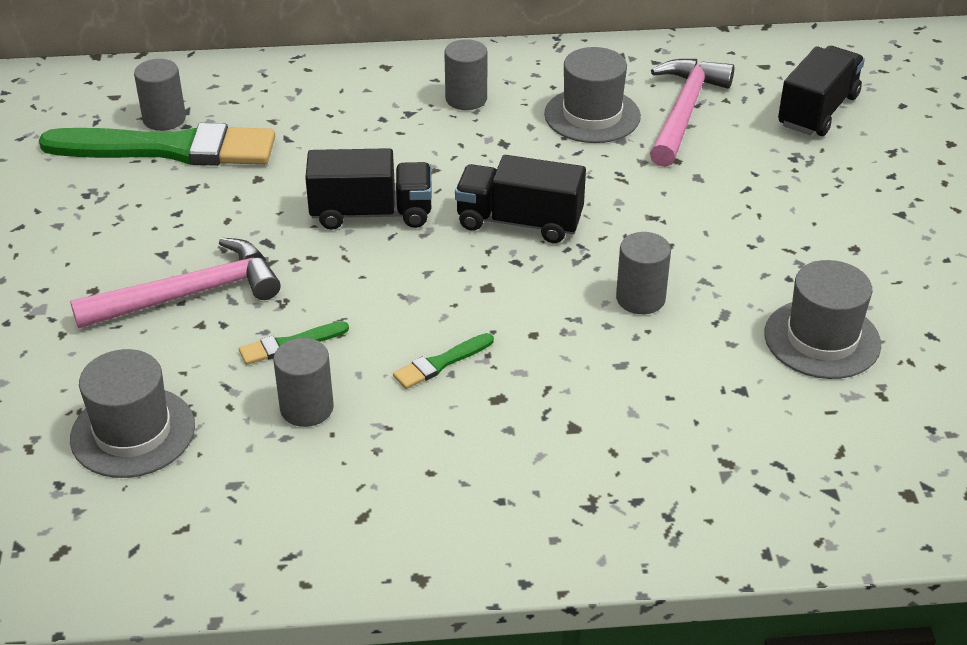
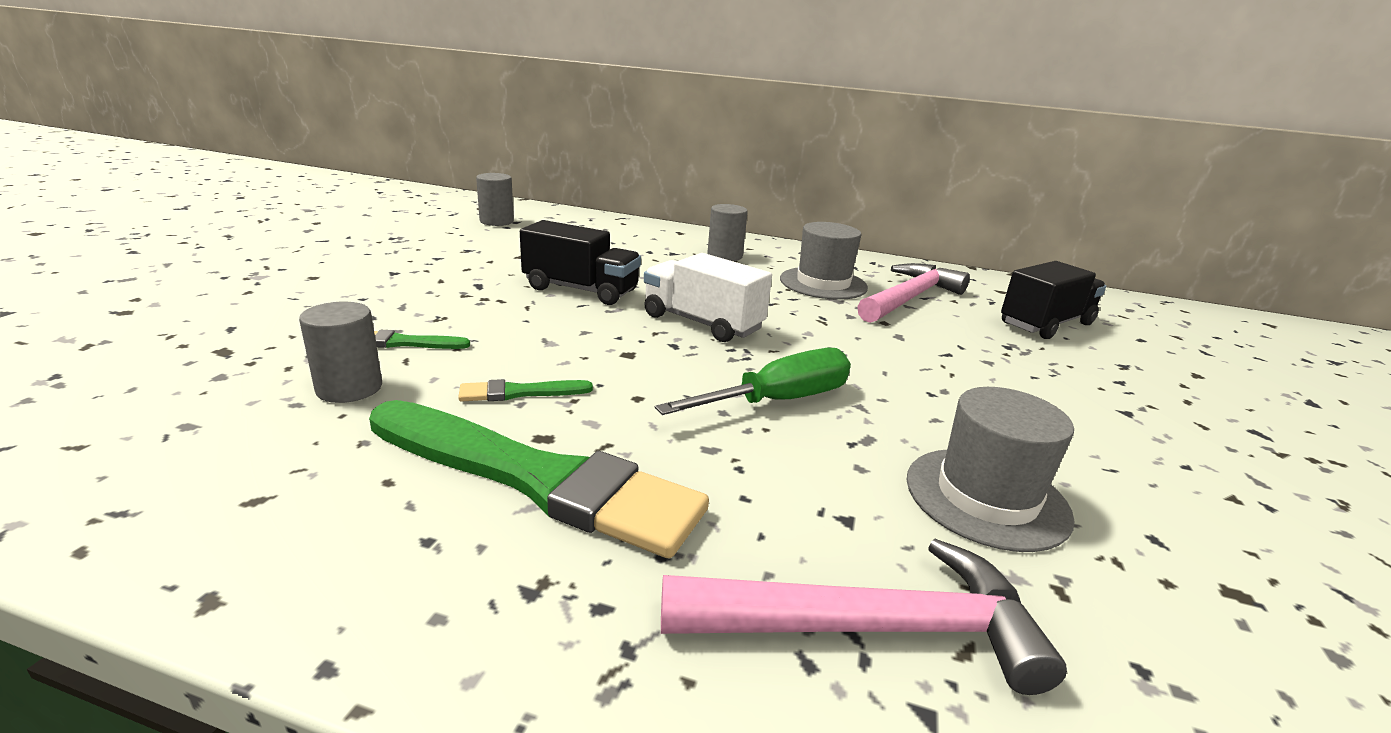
camera: 20 degrees right, 15 degrees down
(133, 432) = (180, 360): grey hat -> none
(169, 149) = (479, 232): green brush -> green brush (537, 479)
(189, 294) = (375, 295): pink hammer -> pink hammer (869, 627)
(519, 222) = (702, 323): black truck -> white truck
(640, 298) = (777, 401): grey cylinder -> green screwdriver

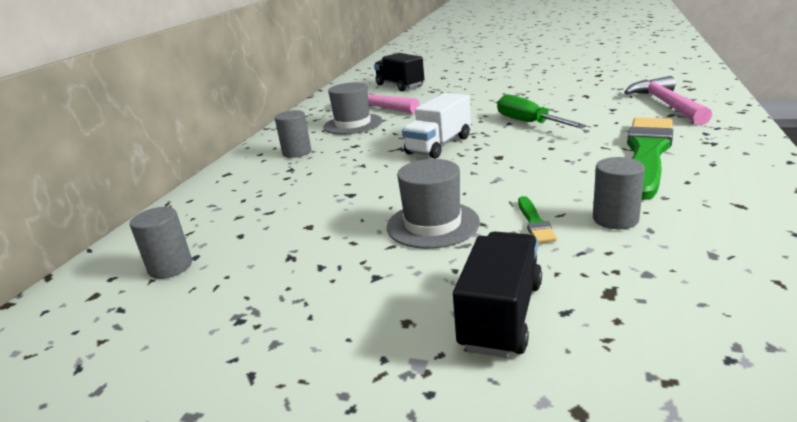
camera: 85 degrees left, 0 degrees up
(520, 392) = (572, 173): green brush -> none
(581, 290) = (393, 186): black truck -> black truck (501, 315)
(986, 497) = (576, 94): grey hat -> grey hat (433, 224)

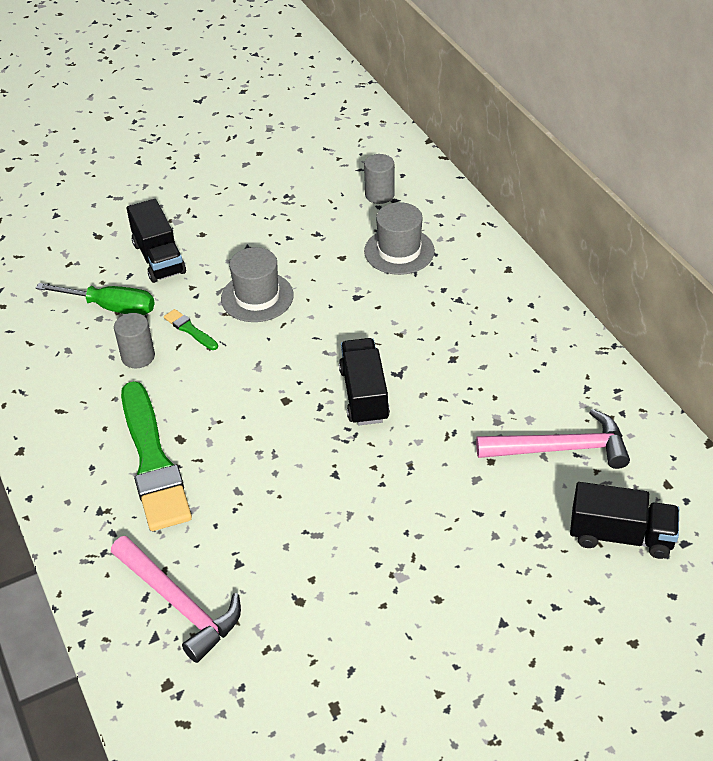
camera: 135 degrees right, 20 degrees up
(297, 152) = (495, 322): grey cylinder -> none
(353, 124) = (519, 396): grey hat -> grey hat (399, 251)
(439, 145) = (364, 395): white truck -> black truck
(529, 123) = (311, 483): green screwdriver -> green screwdriver (111, 307)

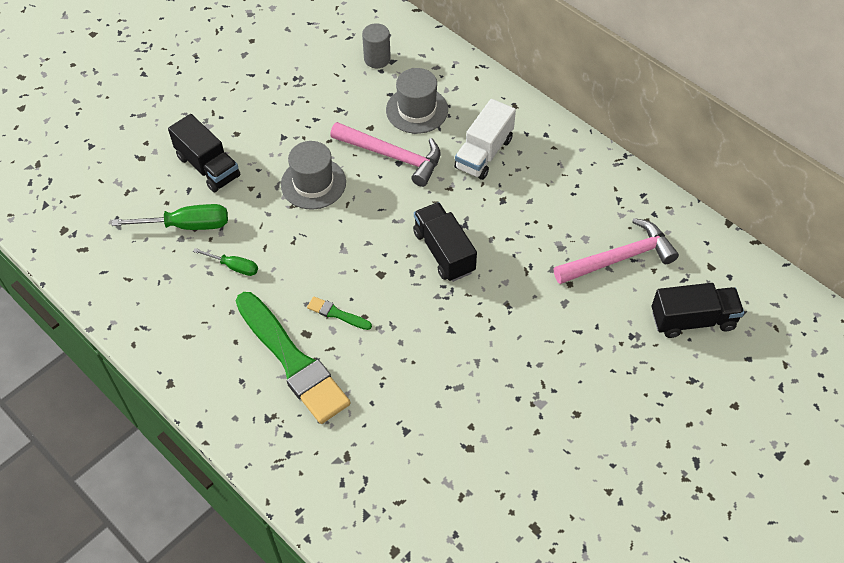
camera: 20 degrees left, 10 degrees up
(138, 356) = (234, 267): grey cylinder -> green screwdriver
(179, 603) = (373, 480): pink hammer -> pink hammer (392, 156)
(190, 329) = (268, 229): green brush -> green brush (337, 314)
(453, 308) = (484, 153): none -> white truck

